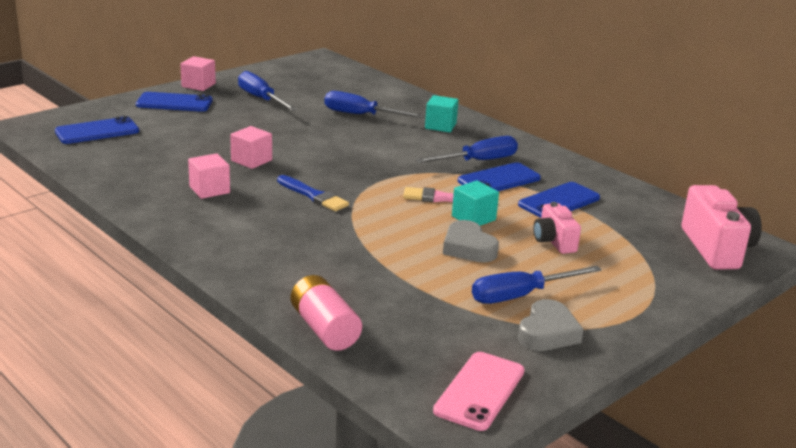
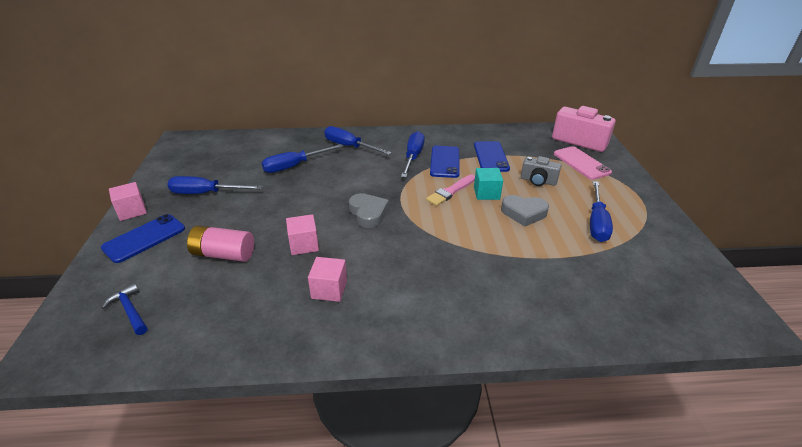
camera: 50 degrees left, 10 degrees up
(97, 131) = (130, 310): blue phone -> blue hammer
(313, 195) = (393, 241): blue brush -> none
(324, 329) = (599, 327): pink battery -> pink battery (223, 254)
(440, 126) = (349, 146): turquoise cube -> blue screwdriver
(479, 391) = (708, 293): pink phone -> pink phone (581, 163)
(547, 333) = (646, 234): grey heart -> grey heart (368, 213)
(554, 241) = (538, 181): pink camera -> grey camera

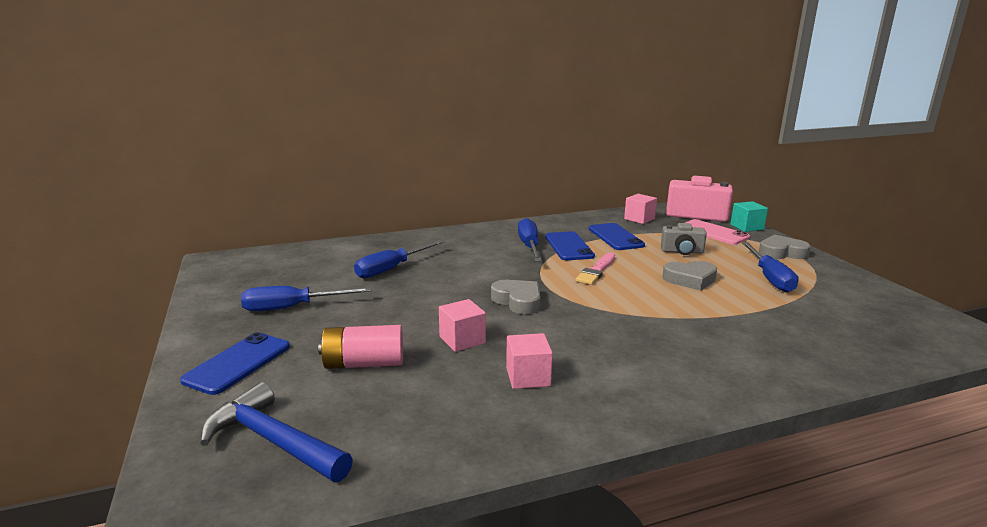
camera: 15 degrees left, 15 degrees down
(130, 310) = (274, 441): blue hammer -> blue hammer, size x1.74
(132, 211) = (198, 338): pink cube -> pink cube (639, 219)
(349, 146) = (446, 244): blue screwdriver -> none
(486, 193) = (636, 268): turquoise cube -> turquoise cube (746, 227)
(629, 195) = (781, 253): none -> grey heart

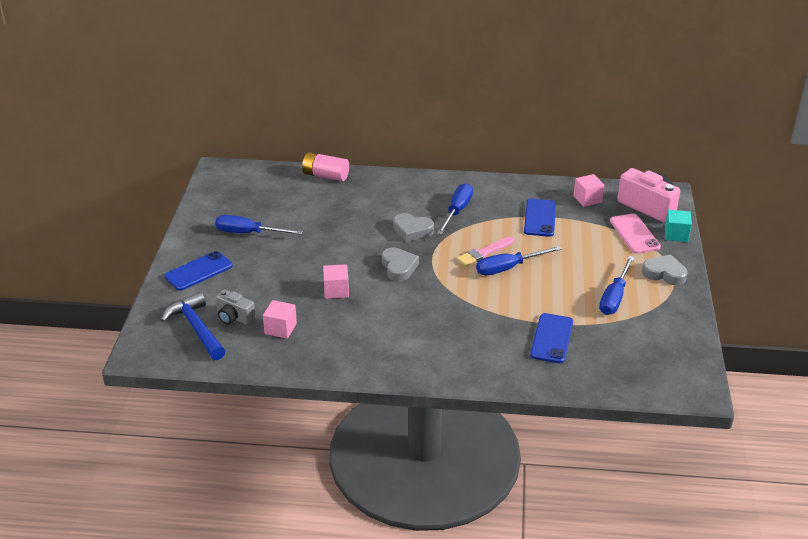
camera: 25 degrees right, 15 degrees up
(364, 363) = (267, 292): pink battery -> pink battery (325, 176)
(391, 269) = (334, 211): blue screwdriver -> blue screwdriver (508, 268)
(528, 377) = (354, 329): pink cube -> pink cube (280, 328)
(569, 246) = (489, 220): blue phone -> blue phone (551, 338)
(682, 251) = (578, 250): grey camera -> grey camera (234, 317)
(690, 279) = (548, 281): grey heart -> grey heart (412, 230)

